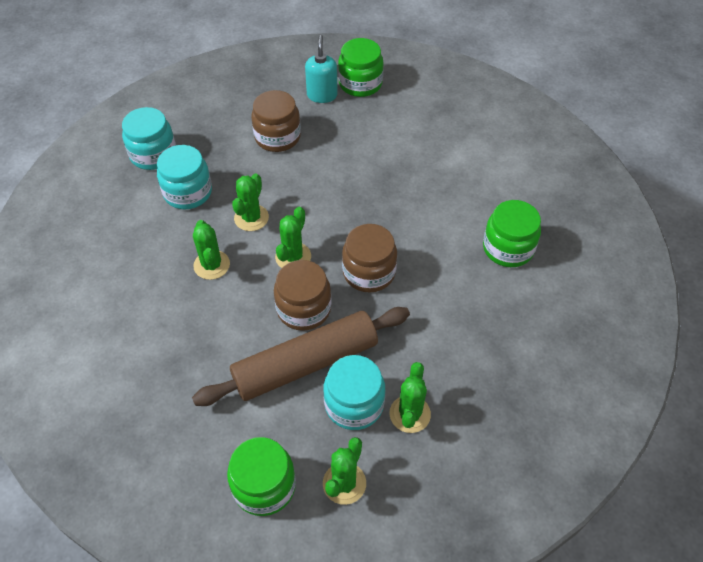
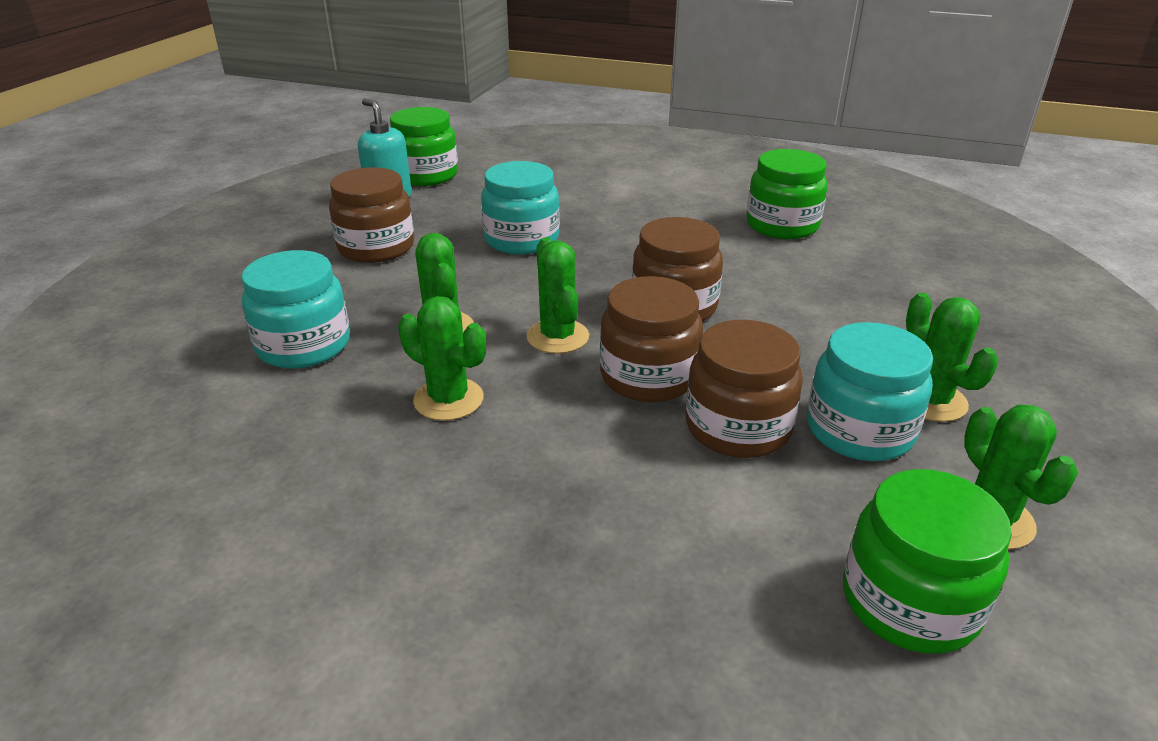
camera: 40 degrees left, 20 degrees down
(153, 154) = (189, 332): turquoise jar -> turquoise jar (521, 240)
(305, 364) = (737, 427): brown rolling pin -> brown jar

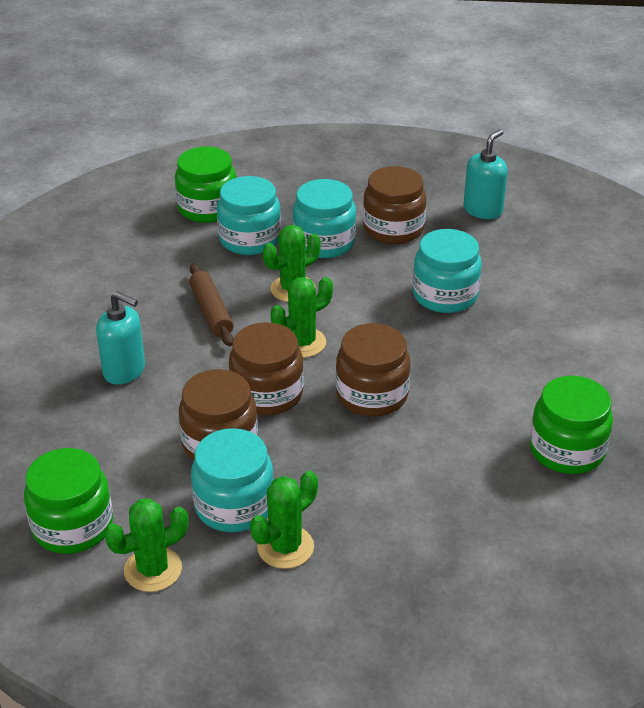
camera: 75 degrees right, 5 degrees up
(363, 293) = (324, 242): none -> turquoise jar
(426, 175) = (540, 216): green jar -> green jar (207, 208)
(448, 399) = (211, 312): green cactus -> brown rolling pin
(545, 503) = (124, 370): none -> turquoise soap dispenser

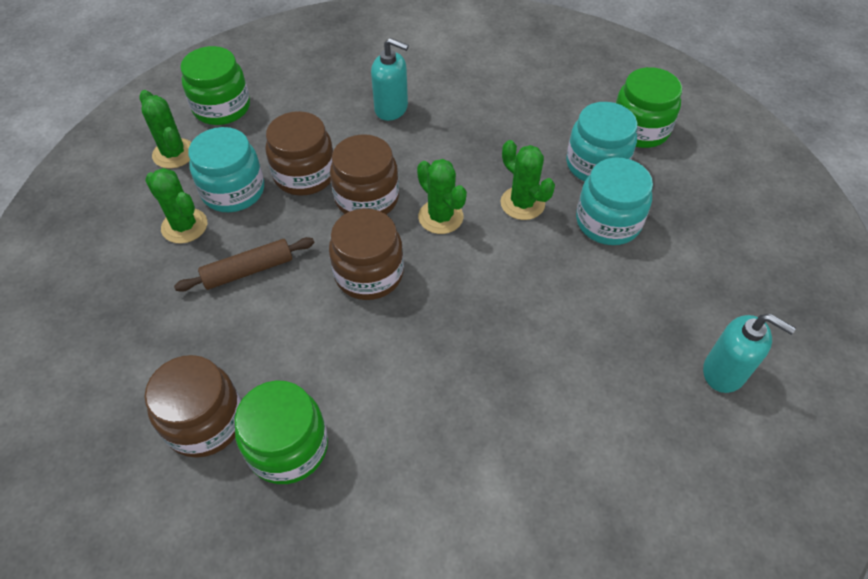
camera: 85 degrees right, 15 degrees up
(124, 370) = (391, 109): turquoise soap dispenser -> turquoise soap dispenser turned 90 degrees counterclockwise
(211, 312) = (477, 150): brown rolling pin -> brown rolling pin (248, 270)
(393, 229) = (652, 281): brown jar -> brown jar (205, 421)
(445, 295) = (538, 332): turquoise jar -> none

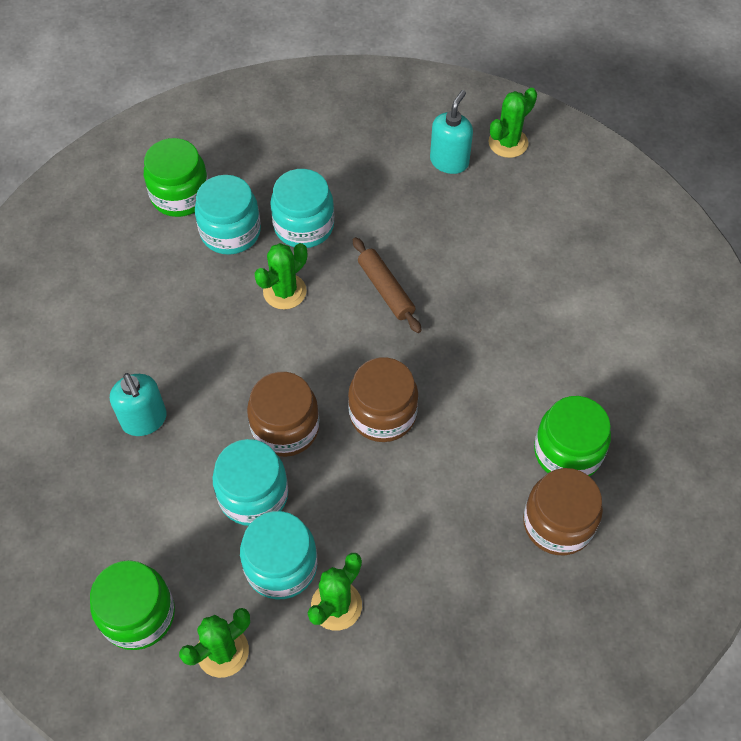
camera: 95 degrees left, 5 degrees up
(248, 270) = (390, 524): brown rolling pin -> brown rolling pin (386, 289)
(304, 175) = (253, 495): brown jar -> turquoise jar
(391, 109) = (144, 420): turquoise soap dispenser -> turquoise soap dispenser turned 135 degrees clockwise
(440, 217) = (306, 359): green cactus -> green cactus (508, 143)

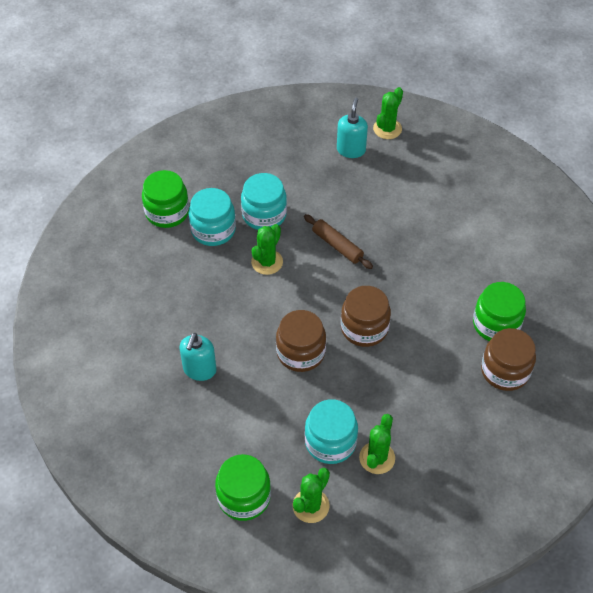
camera: 15 degrees left, 5 degrees down
(144, 420) = (199, 370): turquoise soap dispenser -> turquoise soap dispenser turned 60 degrees clockwise
(253, 495) = (294, 401): turquoise jar -> none

